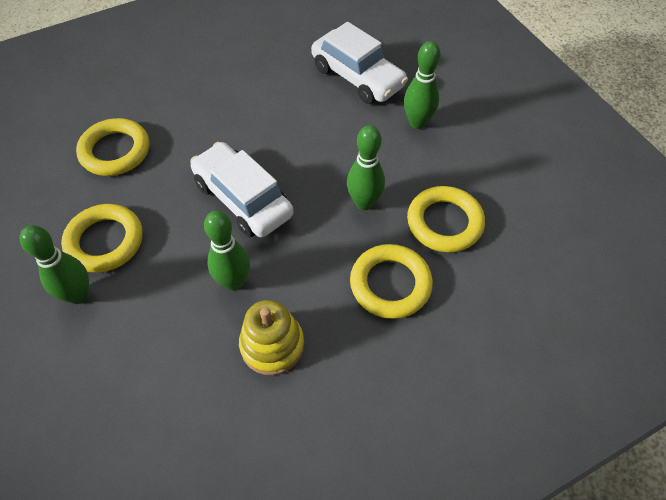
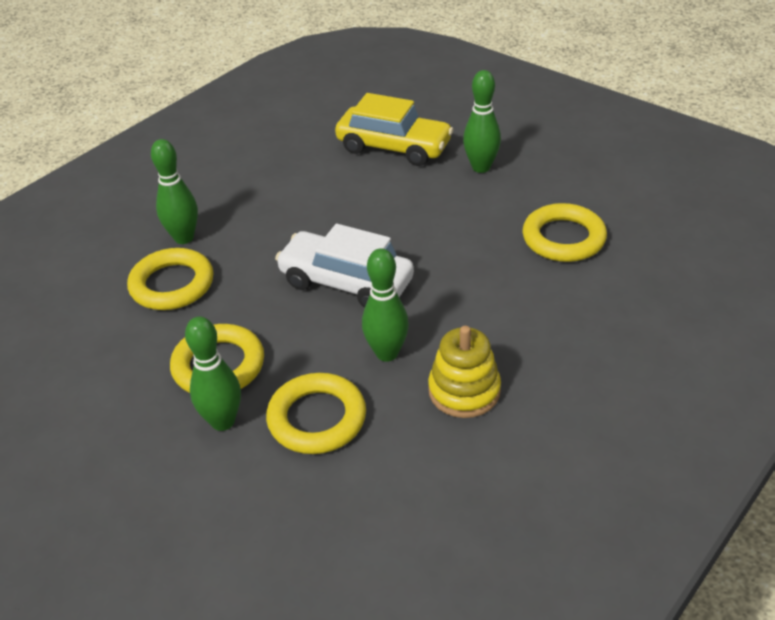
camera: 20 degrees left, 15 degrees down
(357, 77) = (394, 147): white car -> yellow car
(364, 203) = (474, 247): green bowling pin -> green bowling pin (184, 238)
(390, 284) = (546, 303): yellow ring -> yellow ring (317, 418)

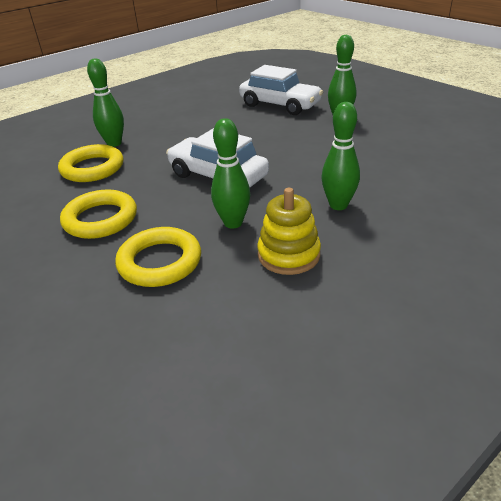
camera: 10 degrees right, 5 degrees down
(223, 421) = (85, 256): green bowling pin -> green bowling pin (338, 205)
(394, 147) = (280, 105): yellow car -> white car
(563, 238) = (395, 162): yellow ring -> none

